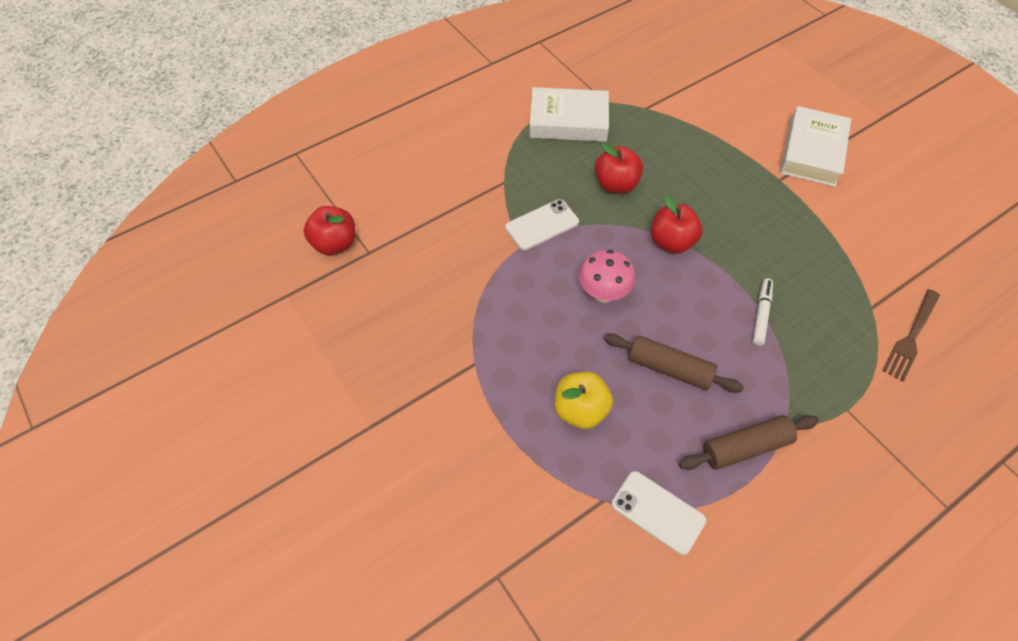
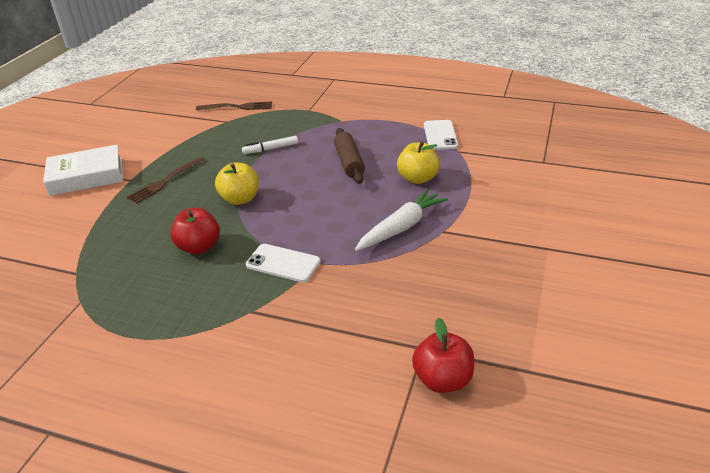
camera: 125 degrees left, 20 degrees down
(511, 334) = (401, 227): none -> white carrot
(568, 121) = (129, 312): white book -> none
(603, 293) = (319, 207): pink mushroom -> none
(671, 242) = (240, 199): red apple -> yellow apple
(745, 447) = (369, 126): brown rolling pin -> none
(755, 202) = (165, 181): none -> brown fork

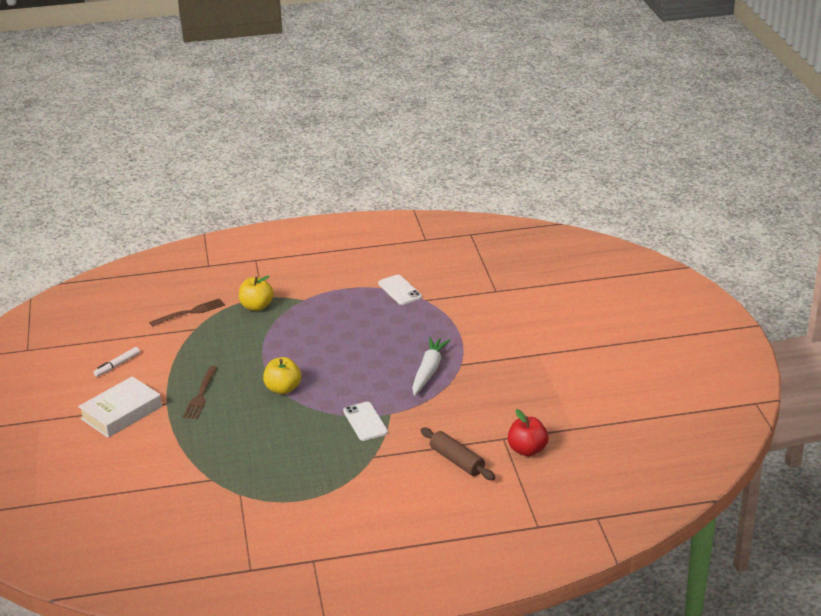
camera: 30 degrees left, 5 degrees down
(199, 247) = (289, 432): red apple -> none
(270, 149) = (265, 342): white marker -> white marker (117, 365)
(283, 263) = (365, 421): white phone -> white phone turned 75 degrees clockwise
(349, 162) = (344, 334): brown rolling pin -> brown rolling pin (457, 461)
(418, 178) = (411, 331): yellow apple -> yellow apple (256, 306)

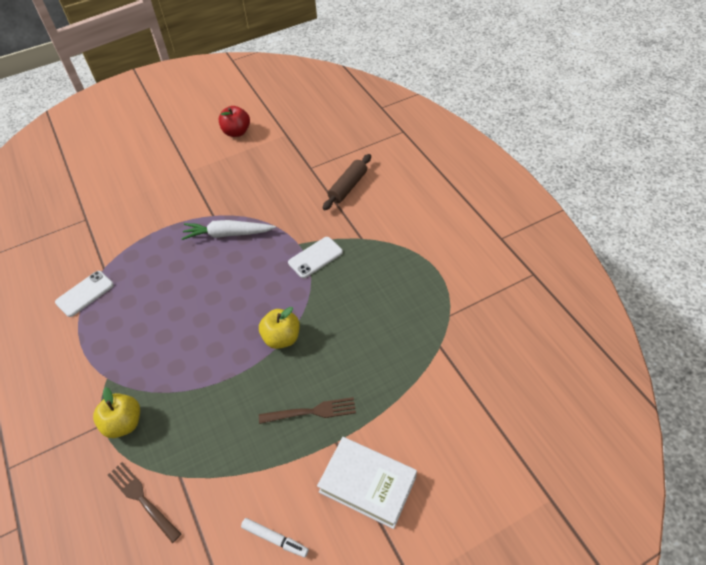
camera: 105 degrees left, 20 degrees up
(527, 450) = (320, 152): red apple -> red apple (236, 132)

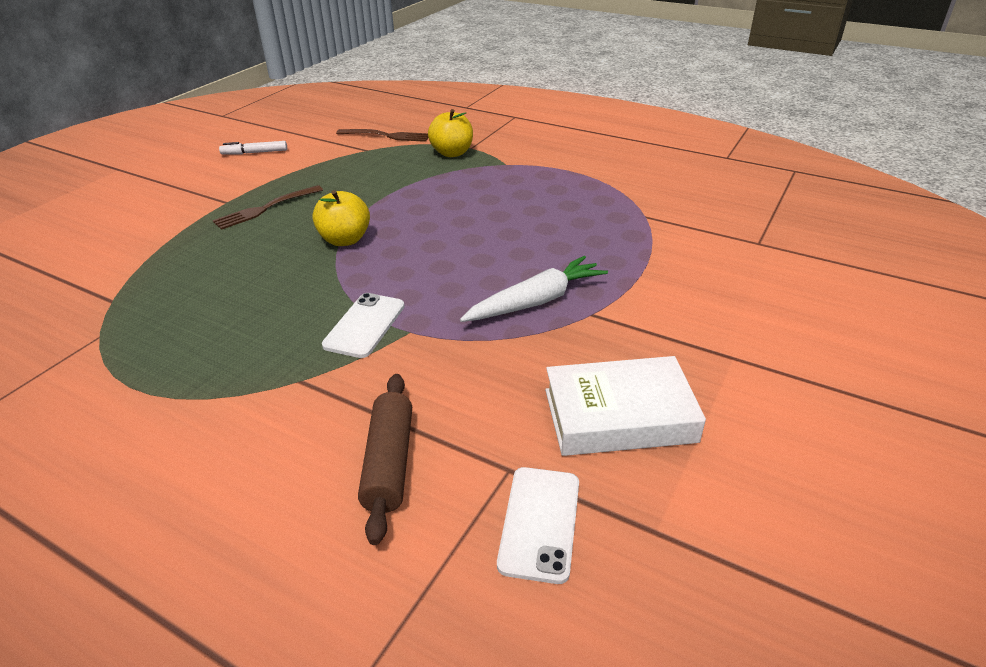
camera: 145 degrees right, 15 degrees down
(85, 293) = (627, 194): white phone -> white phone (540, 523)
(236, 132) = (772, 478): red apple -> none
(367, 484) = (179, 192): white book -> white book (619, 415)

